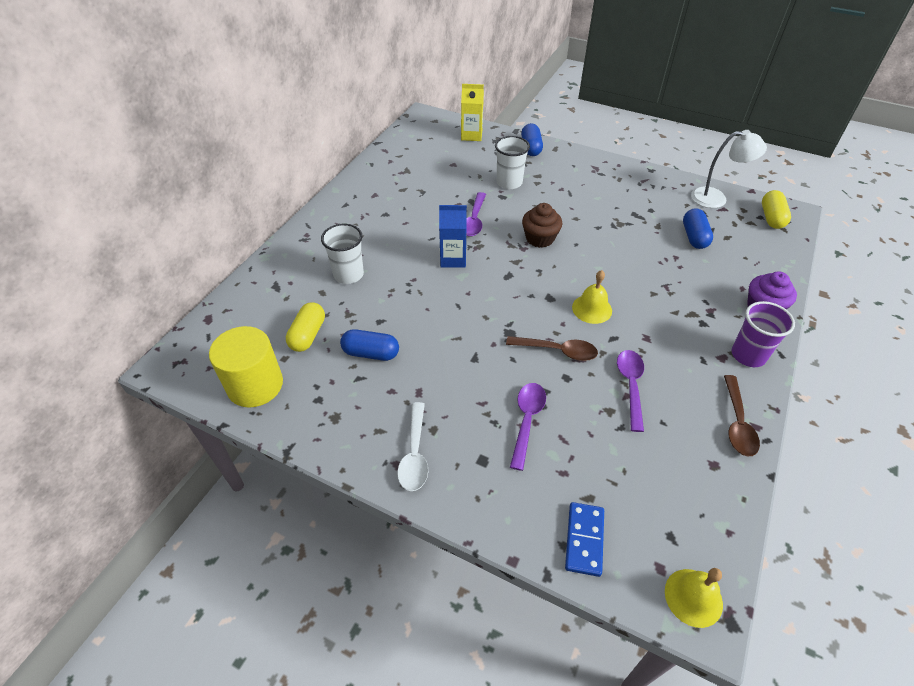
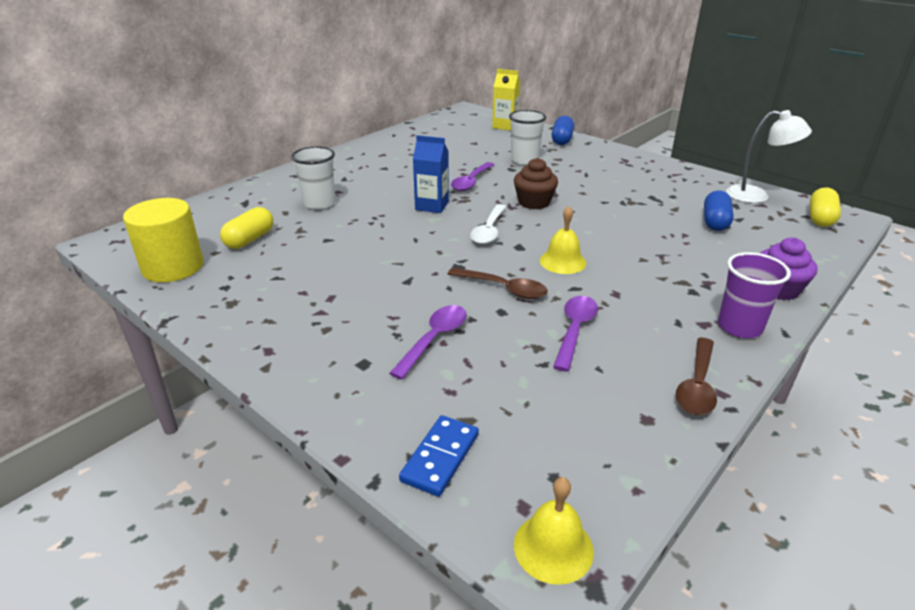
camera: 15 degrees right, 15 degrees down
(371, 353) = (301, 261): blue capsule -> none
(415, 454) = (293, 345): white spoon -> white spoon (489, 230)

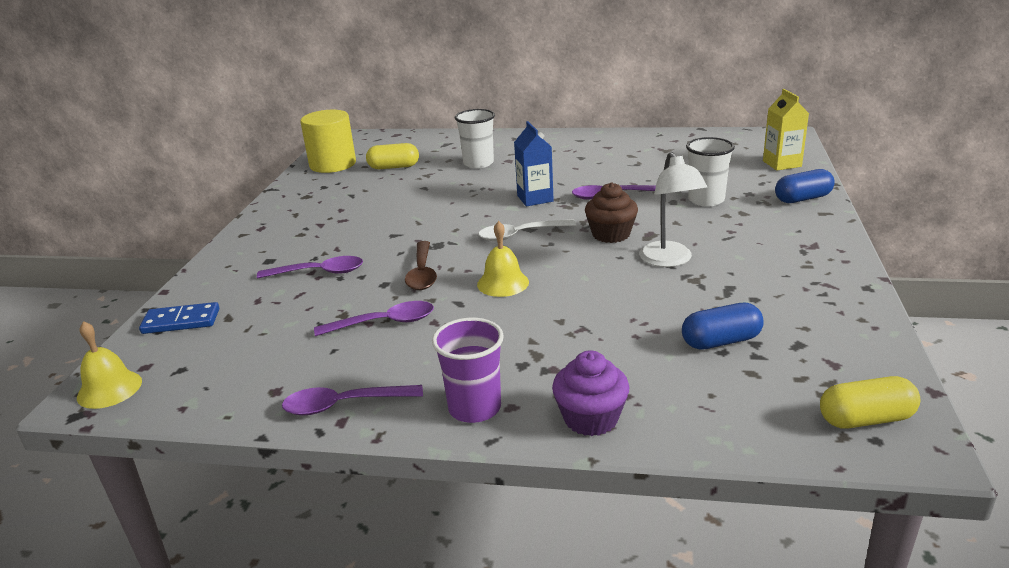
camera: 60 degrees right, 5 degrees down
(697, 385) = (344, 405): brown spoon -> purple spoon
(756, 196) = (858, 354): white lamp -> white lamp (669, 260)

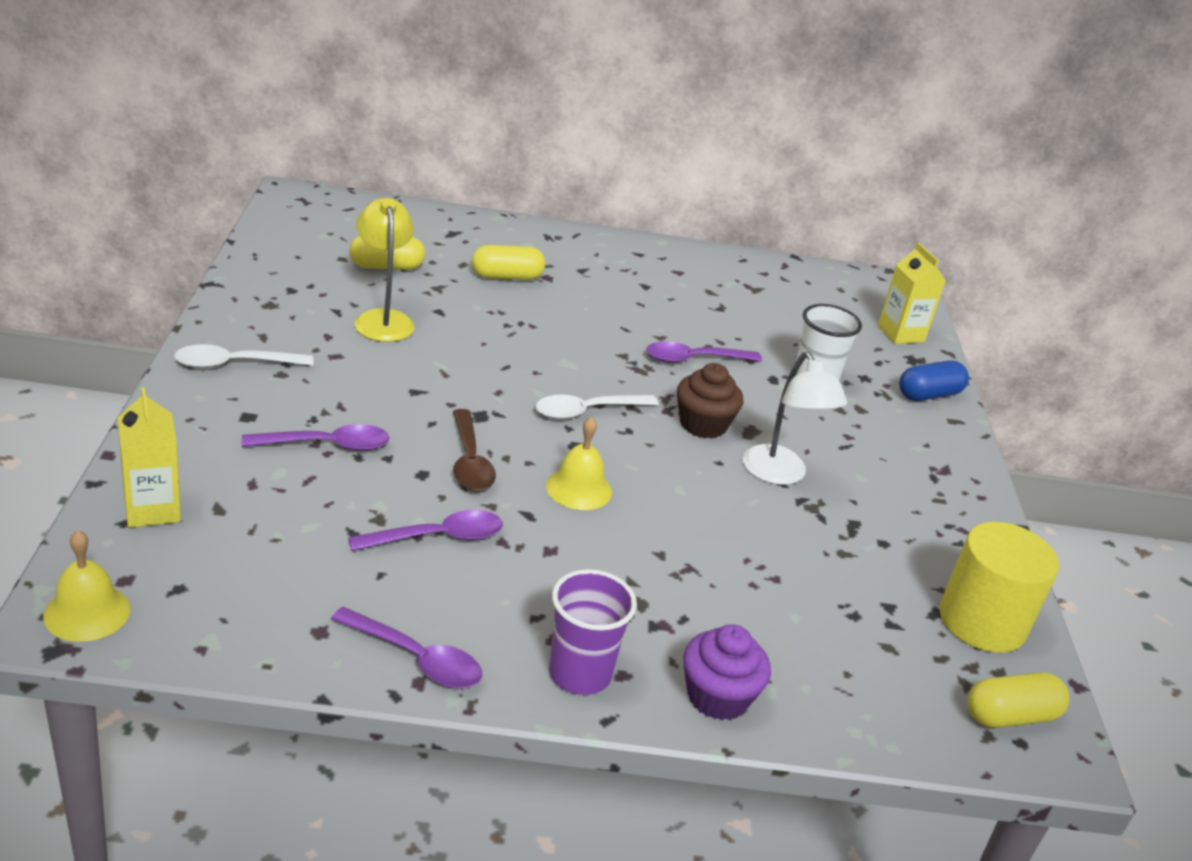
camera: 15 degrees left, 5 degrees up
(181, 321) = (152, 509): blue domino -> yellow carton
(270, 232) = (234, 364): none -> white spoon
(333, 164) = (293, 248): yellow cylinder -> yellow cylinder (982, 621)
(344, 405) = (416, 658): purple spoon -> purple spoon turned 135 degrees counterclockwise
(382, 196) = (383, 319): none -> yellow lamp
(478, 163) = (506, 277): white cup -> yellow capsule
(535, 198) = (595, 351): blue carton -> none
(721, 341) = (851, 601): blue capsule -> none

